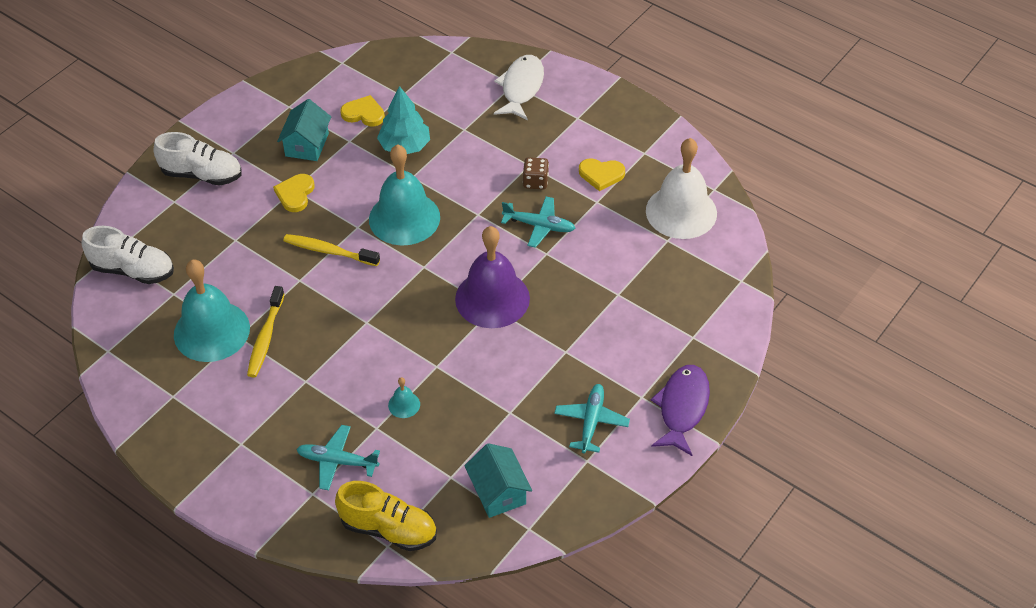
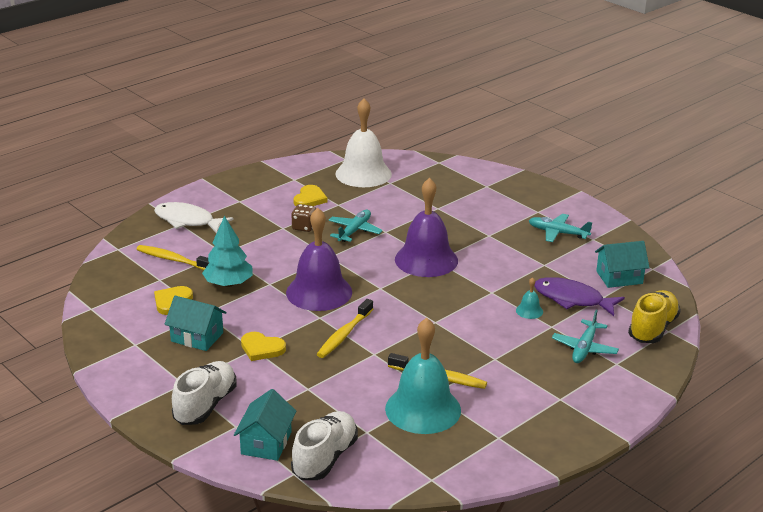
camera: 80 degrees left, 20 degrees down
(152, 226) = (266, 443): none -> turquoise house
(404, 218) = (319, 292): turquoise bell -> purple bell
(440, 96) = (173, 260): none -> yellow toothbrush
(682, 408) = (550, 198): purple fish -> purple fish (572, 299)

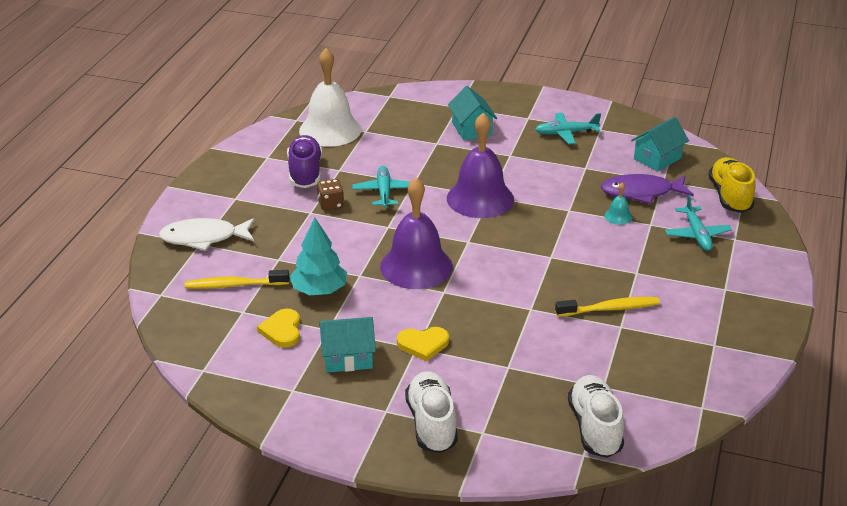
camera: 30 degrees left, 5 degrees up
(266, 443) = (528, 436): turquoise house -> turquoise house (471, 129)
(310, 199) = (305, 173): yellow heart -> purple shoe
(344, 335) = (484, 300): yellow toothbrush -> none
(423, 409) = (627, 345): turquoise bell -> none

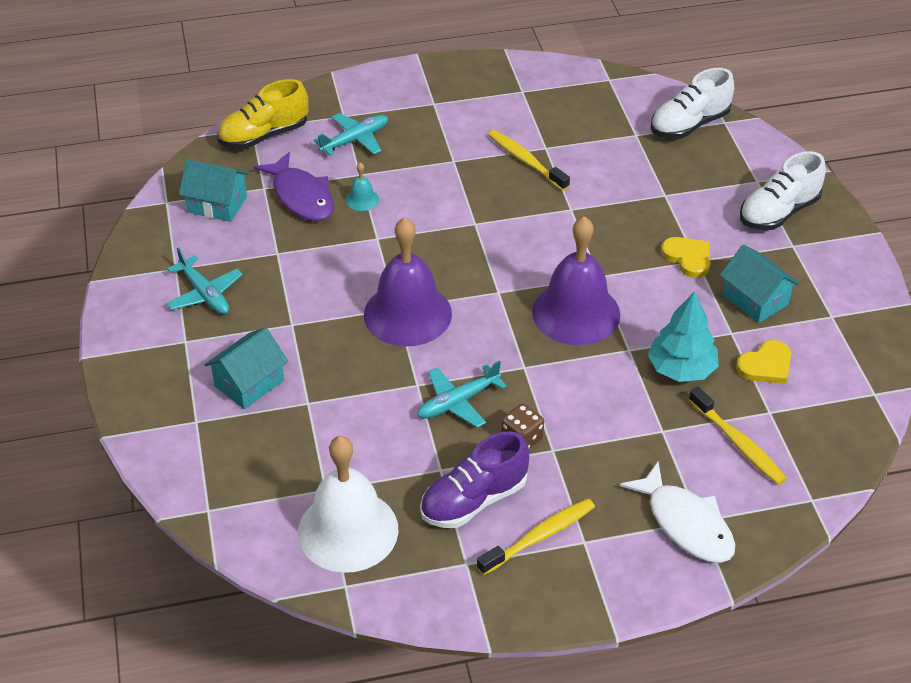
camera: 120 degrees left, 10 degrees up
(256, 185) = (539, 537): none -> yellow toothbrush

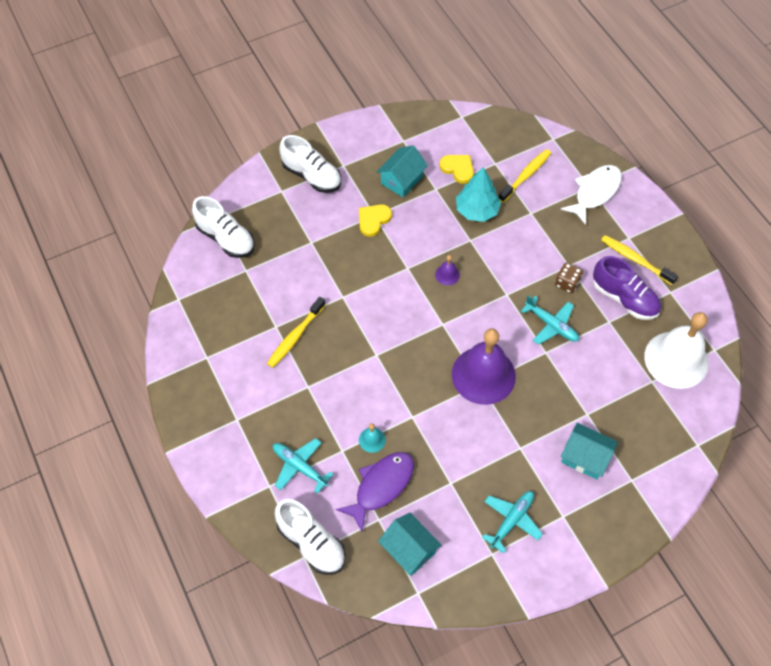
camera: 105 degrees left, 15 degrees up
(217, 204) = (409, 549): turquoise house -> turquoise house turned 45 degrees counterclockwise
(264, 135) = (311, 543): yellow shoe -> white shoe
(576, 313) = (447, 274): purple bell -> purple bell, size x0.41

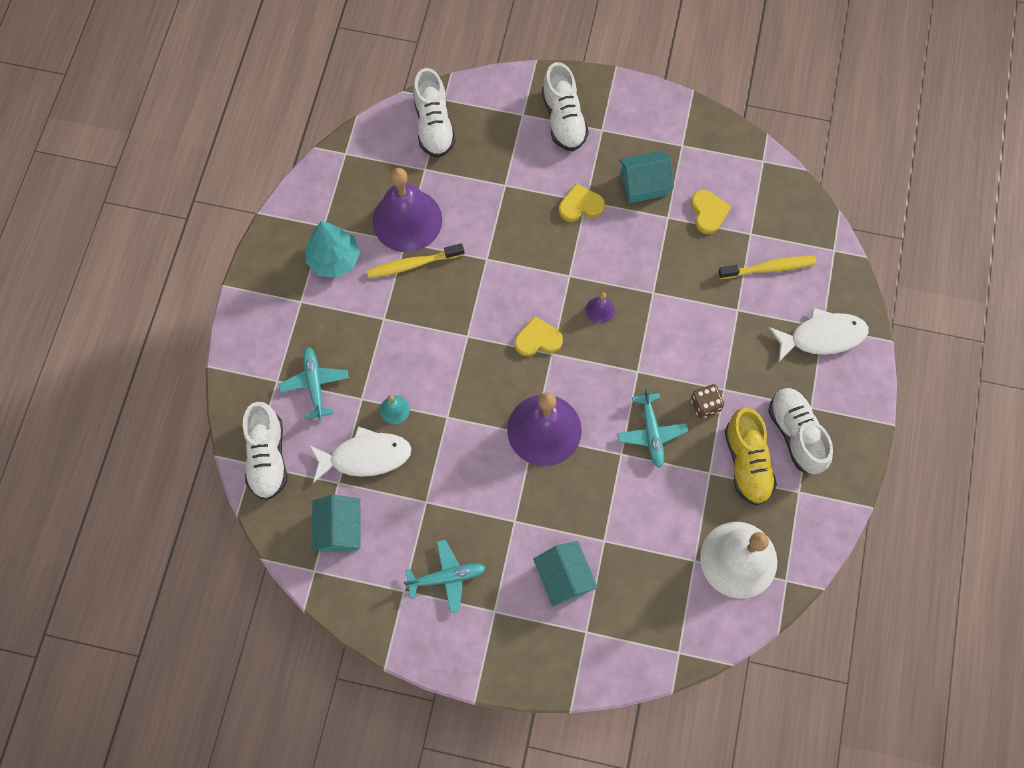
camera: 40 degrees right, 10 degrees up
(264, 311) = (407, 220): none -> purple bell
(381, 486) = (365, 456): purple fish -> white fish
(425, 322) = (538, 339): none -> yellow heart
(477, 210) = (687, 268): turquoise tree -> turquoise tree (334, 259)
(624, 298) = (746, 462): purple shoe -> yellow shoe
(635, 260) = (795, 434): yellow toothbrush -> white shoe

